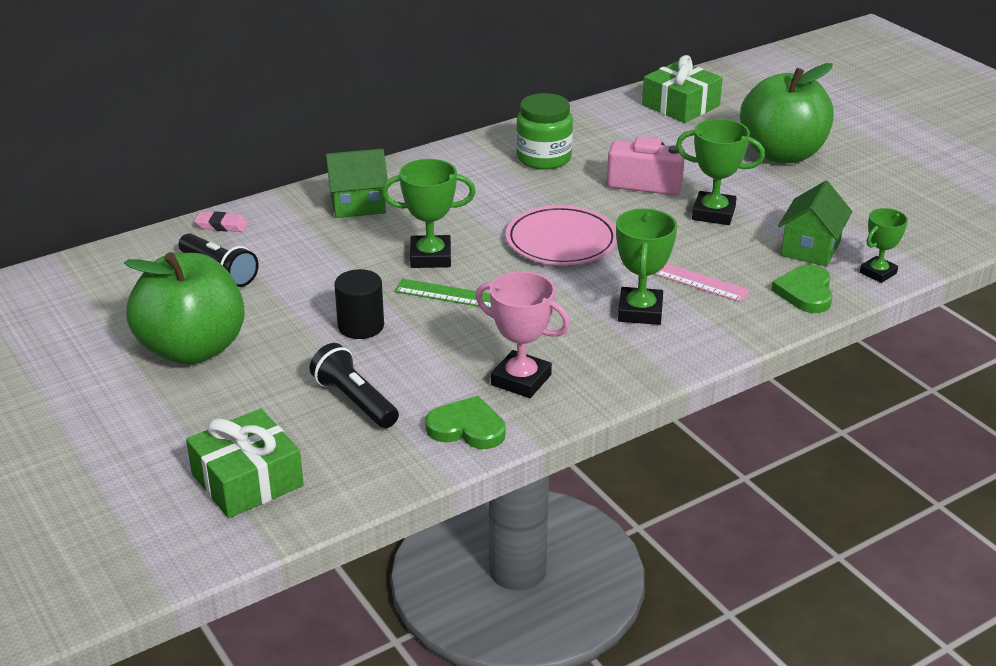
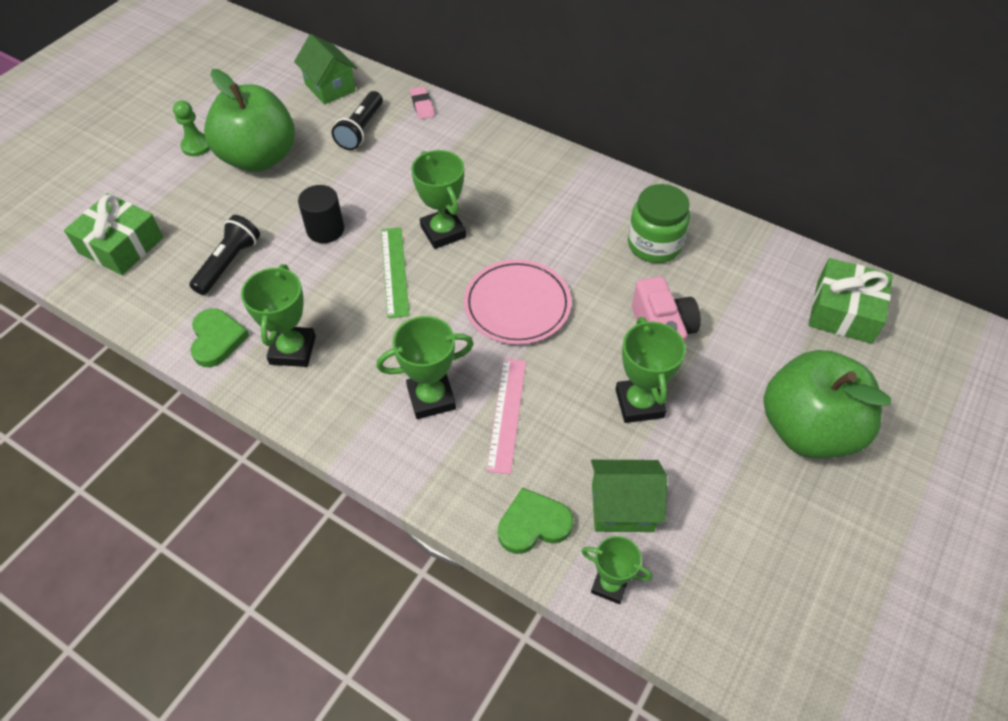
camera: 65 degrees right, 20 degrees up
(117, 392) = (196, 146): none -> green pawn
(358, 205) = (496, 162): green house -> green house (330, 87)
(521, 380) = (293, 350): pink trophy -> green trophy

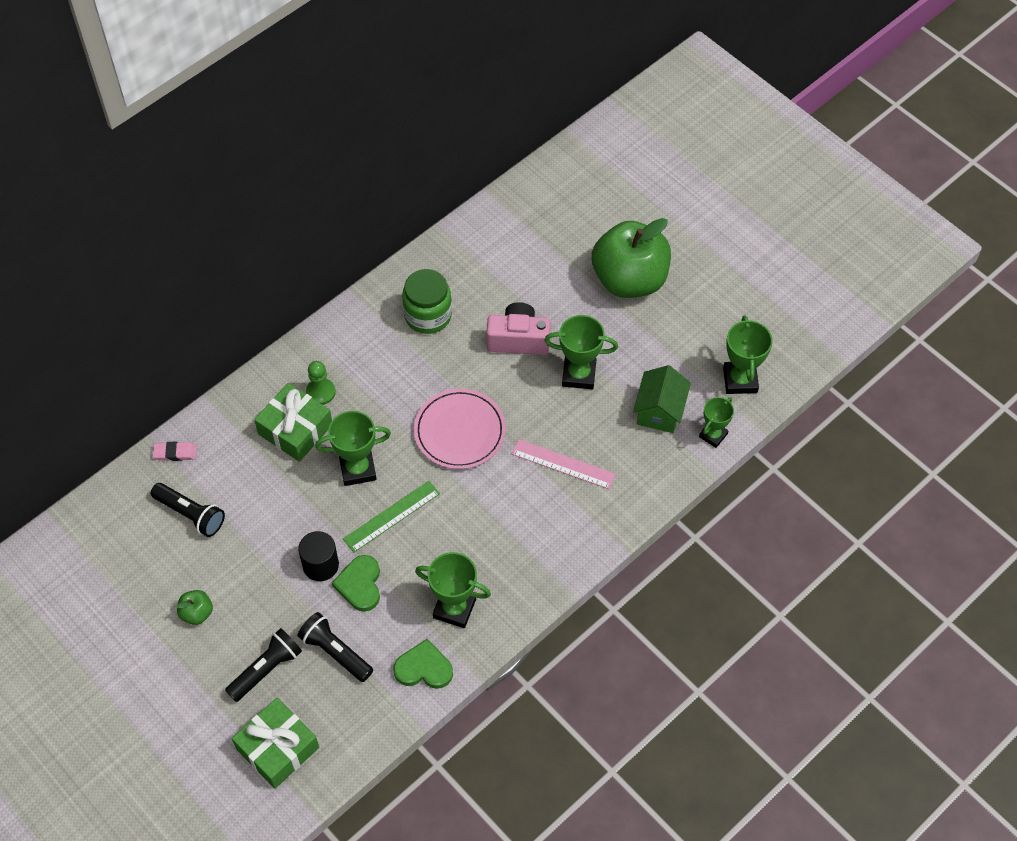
camera: 75 degrees left, 5 degrees up
(196, 146) = (154, 672): green pawn -> green pawn (321, 392)
(205, 218) = (266, 669): none -> black flashlight
(259, 158) = (197, 613): green apple -> green apple, size x0.40
(330, 87) = (110, 533): green house -> none
(394, 271) = (391, 516): green ruler -> green ruler turned 45 degrees counterclockwise
(431, 398) = (533, 513): green trophy -> green trophy (740, 380)
(533, 524) = (658, 469): green heart -> green heart (360, 585)
(844, 311) = (536, 216): green gift -> green gift (295, 429)

